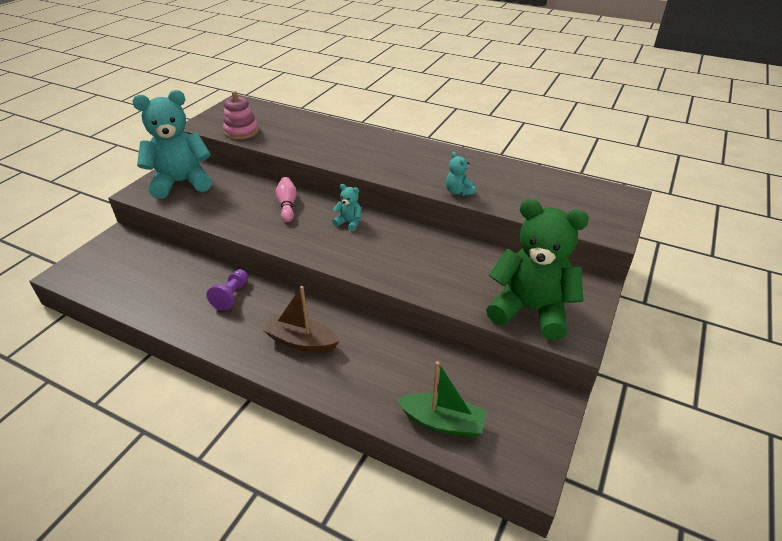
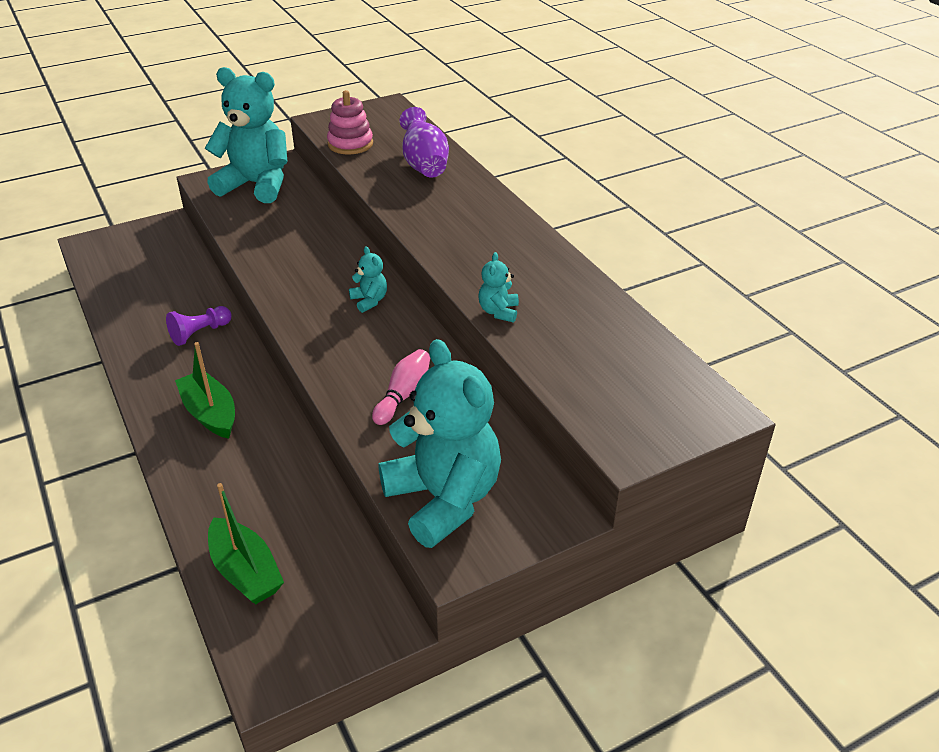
camera: 35 degrees right, 0 degrees up
(287, 205) = (329, 253): pink bowling pin -> pink bowling pin (403, 395)
(301, 341) = (210, 413): brown boat -> green boat
(307, 129) = (424, 165): none -> purple vase
(530, 310) = (444, 499): green teddy bear -> turquoise teddy bear

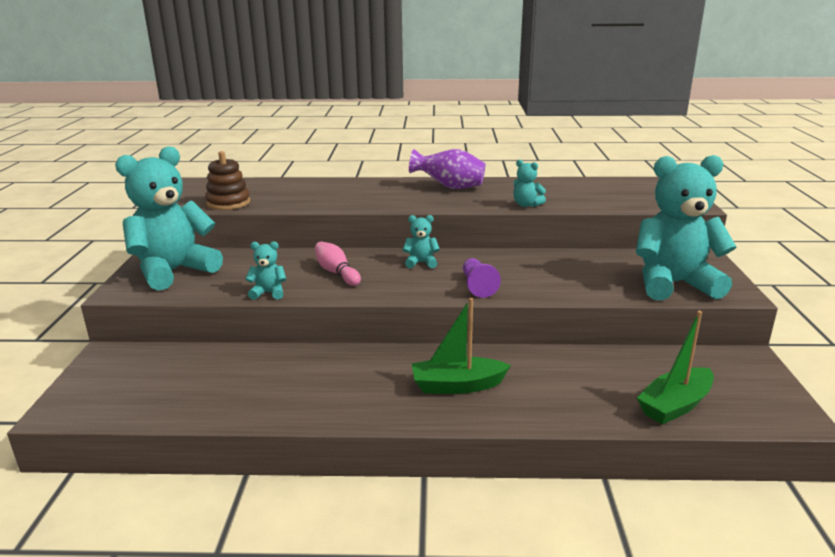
camera: 60 degrees left, 15 degrees down
(200, 333) = (328, 369): purple pawn -> purple pawn (477, 286)
(245, 244) = (268, 293): none -> turquoise teddy bear
(245, 571) = (675, 405): green boat -> green boat turned 150 degrees clockwise
(350, 144) = (228, 203): pink stacking toy -> brown stacking toy
(403, 395) = (551, 274): pink bowling pin -> pink bowling pin (336, 272)
(424, 165) = (306, 189): purple vase -> purple vase (449, 187)

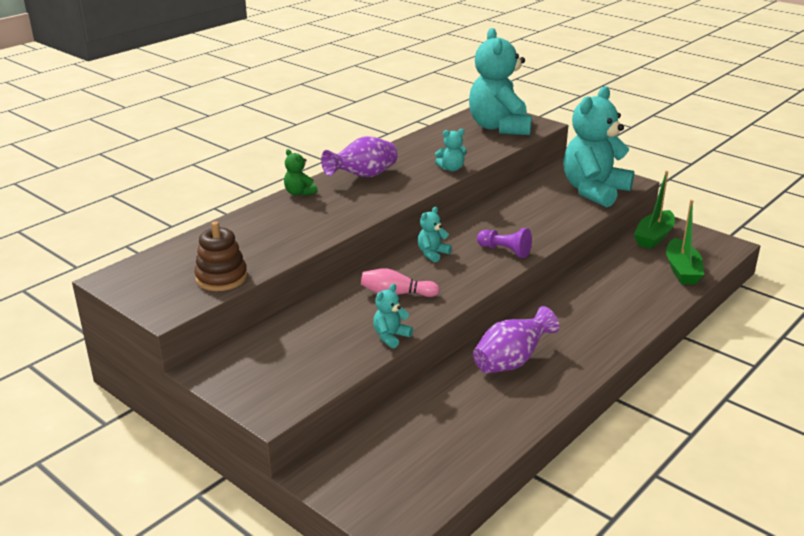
camera: 50 degrees left, 5 degrees up
(174, 271) = (267, 369): turquoise teddy bear -> turquoise teddy bear (499, 127)
(352, 373) = (511, 362): none -> purple vase
(386, 181) = (299, 193): none -> green teddy bear
(457, 385) = (578, 328): green boat -> green boat (654, 237)

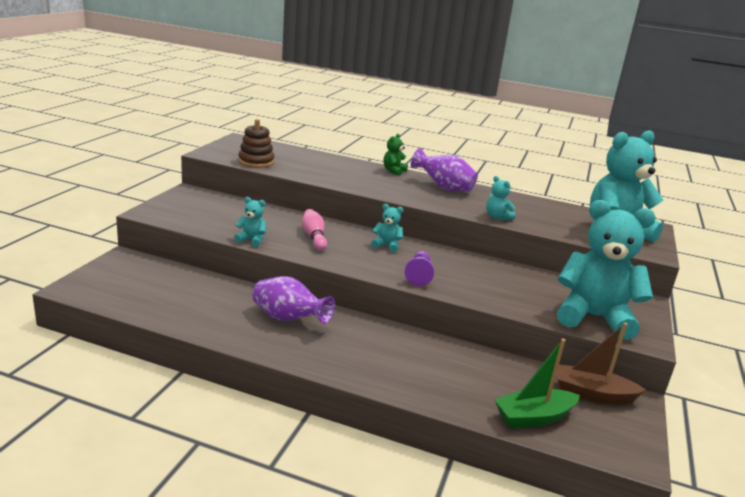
camera: 65 degrees right, 5 degrees down
(654, 237) = (592, 394): green boat -> brown boat

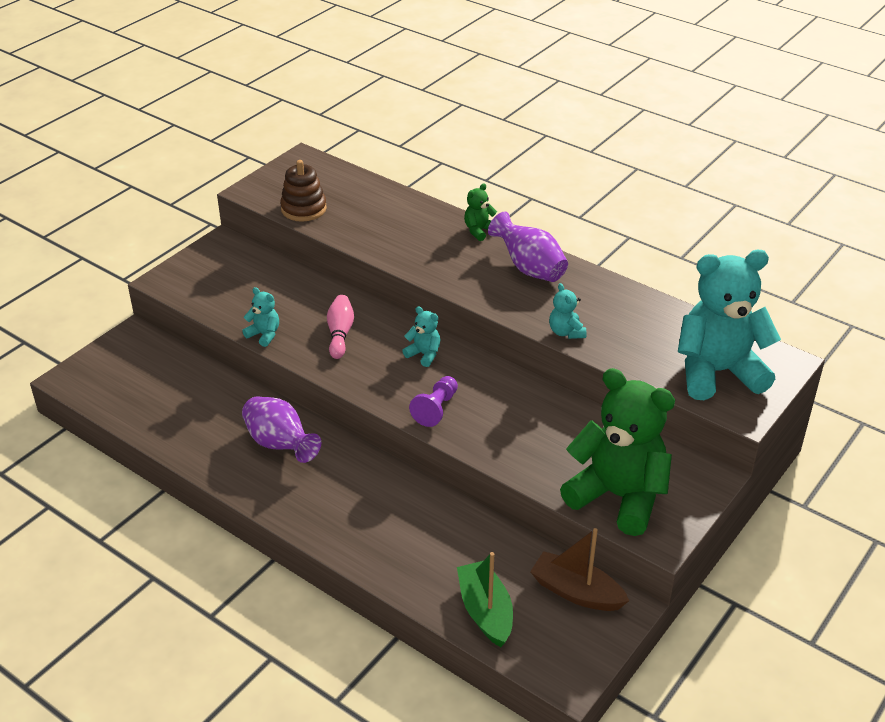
camera: 20 degrees right, 15 degrees up
(534, 417) = (485, 611): green boat -> green boat turned 75 degrees clockwise
(594, 317) = (618, 496): turquoise teddy bear -> green teddy bear

